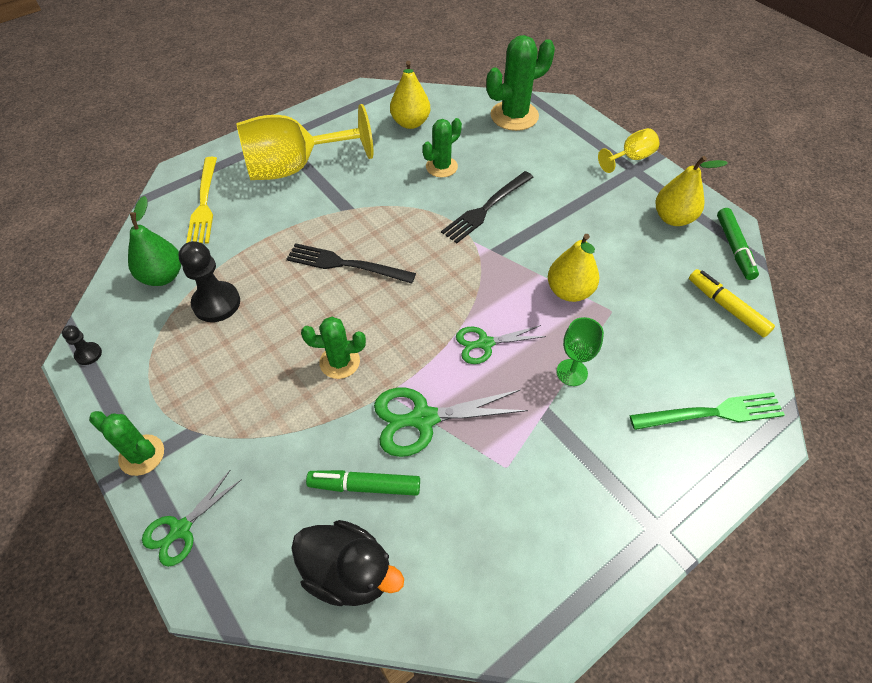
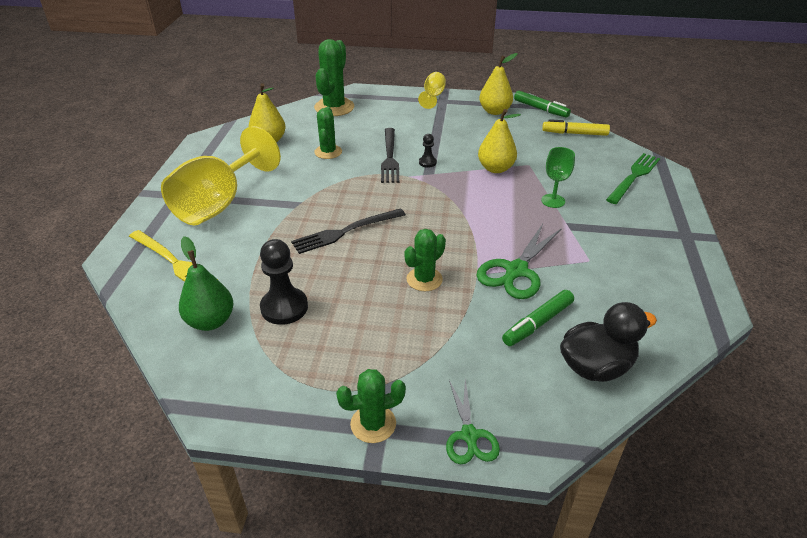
camera: 45 degrees left, 15 degrees down
(88, 354) = (224, 406): black pawn -> black pawn (427, 162)
(484, 343) = (491, 217): green scissors -> none

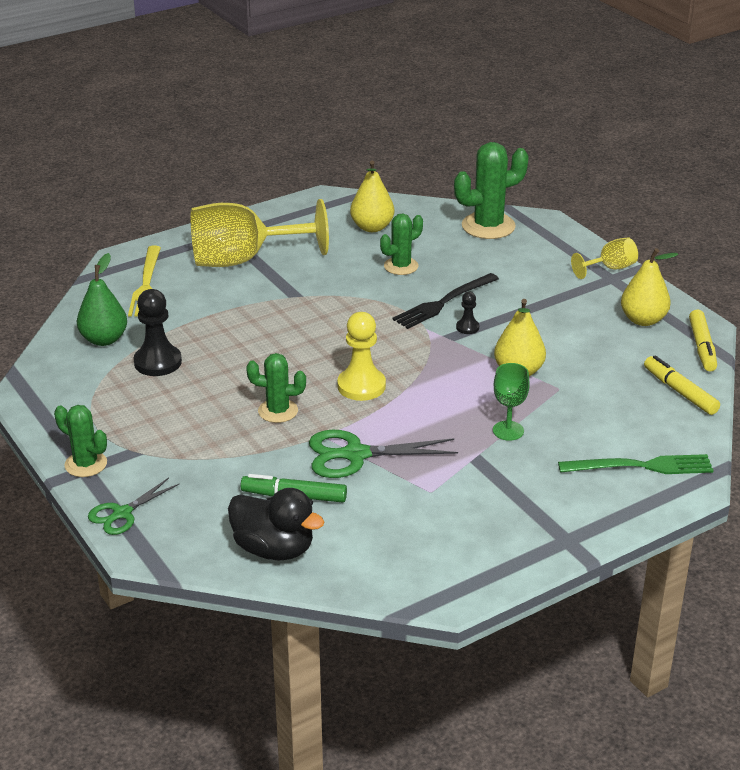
camera: 50 degrees right, 5 degrees down
(345, 231) = (290, 339): black fork -> none
(439, 230) = (361, 386): none -> yellow pawn
(540, 109) = (702, 347): green marker -> yellow marker

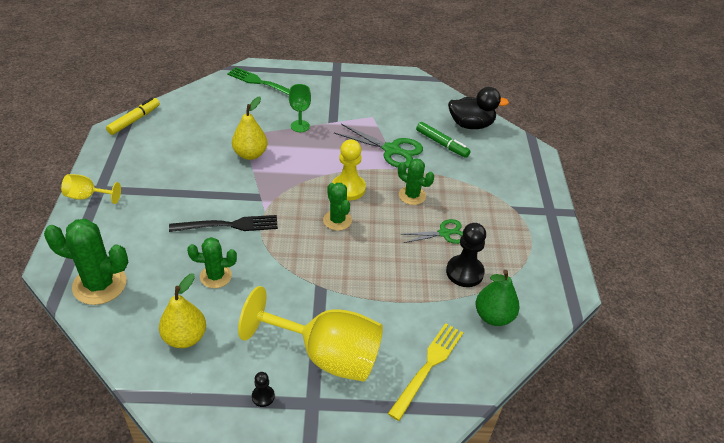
camera: 150 degrees left, 10 degrees up
(86, 464) = (548, 214): green cactus -> green cactus (337, 220)
(122, 514) = (539, 175): green scissors -> green scissors (444, 233)
(274, 549) = (471, 125): black duck -> black duck turned 120 degrees clockwise
(467, 327) = (239, 198): black pawn -> black pawn (263, 396)
(643, 320) = (134, 150): yellow pear -> none
(680, 392) = (188, 104): yellow marker -> none

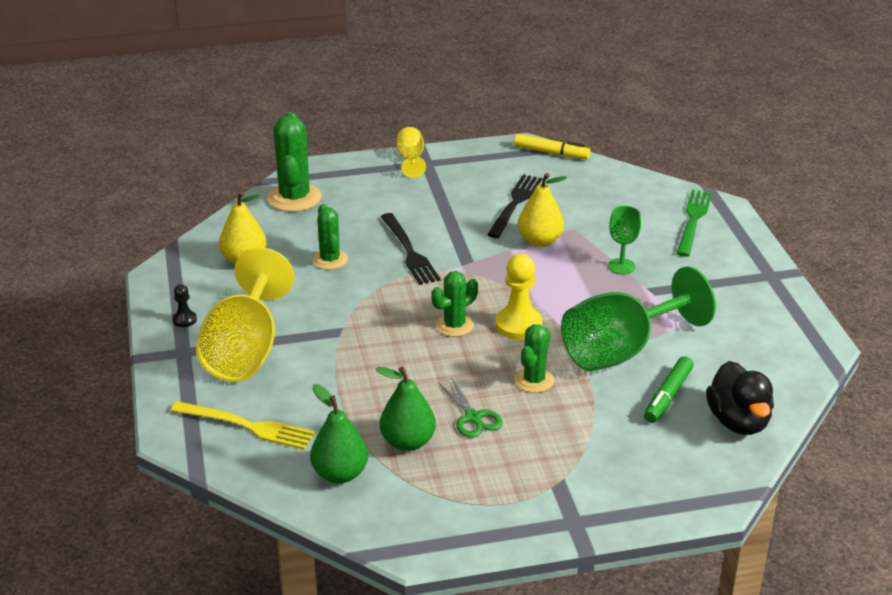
camera: 80 degrees right, 10 degrees down
(194, 154) = (515, 204): none -> black fork
(392, 150) = (621, 351): green scissors -> green goblet
(464, 272) = (407, 442): black pawn -> green pear

